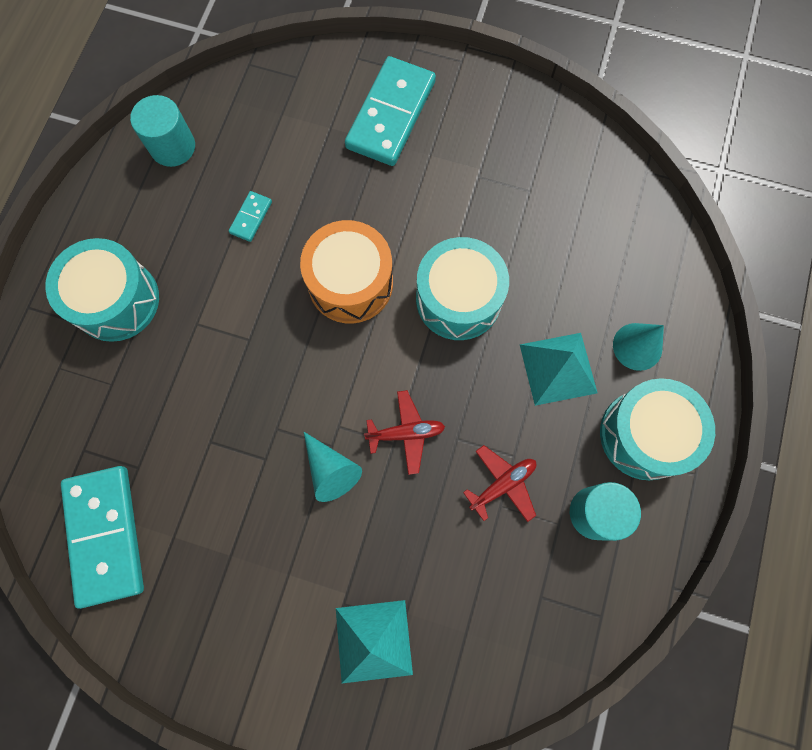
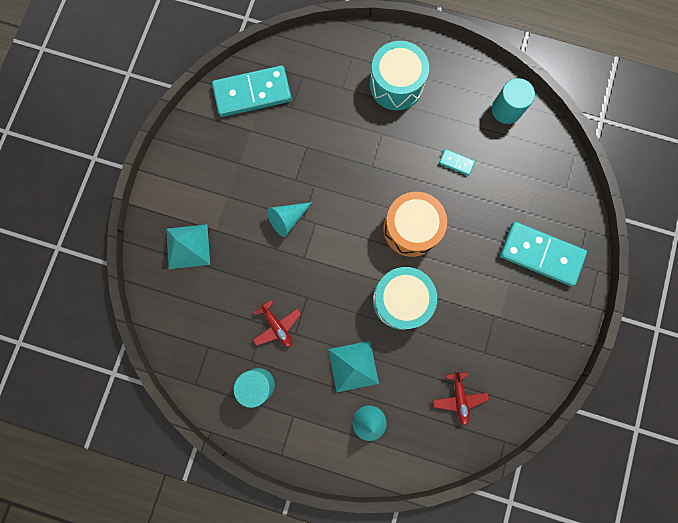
camera: 90 degrees right, 5 degrees up
(406, 433) = (310, 265): red plane -> red plane (459, 398)
(645, 434) = (308, 422): turquoise drum -> none

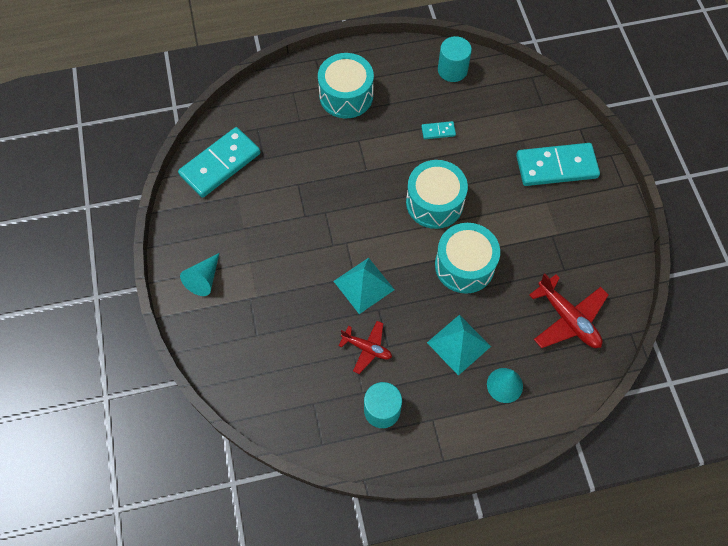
camera: 30 degrees left, 15 degrees down
(188, 246) = (239, 324): turquoise pyramid -> turquoise pyramid (364, 285)
(287, 219) = (319, 252): turquoise cone -> turquoise cone (204, 279)
(411, 228) = (434, 203): orange drum -> turquoise drum
(459, 398) = (567, 319): red plane -> red plane, size x1.60

